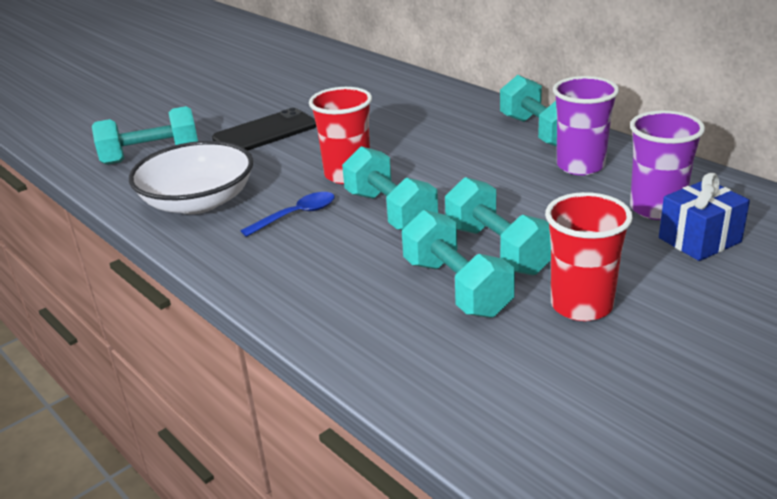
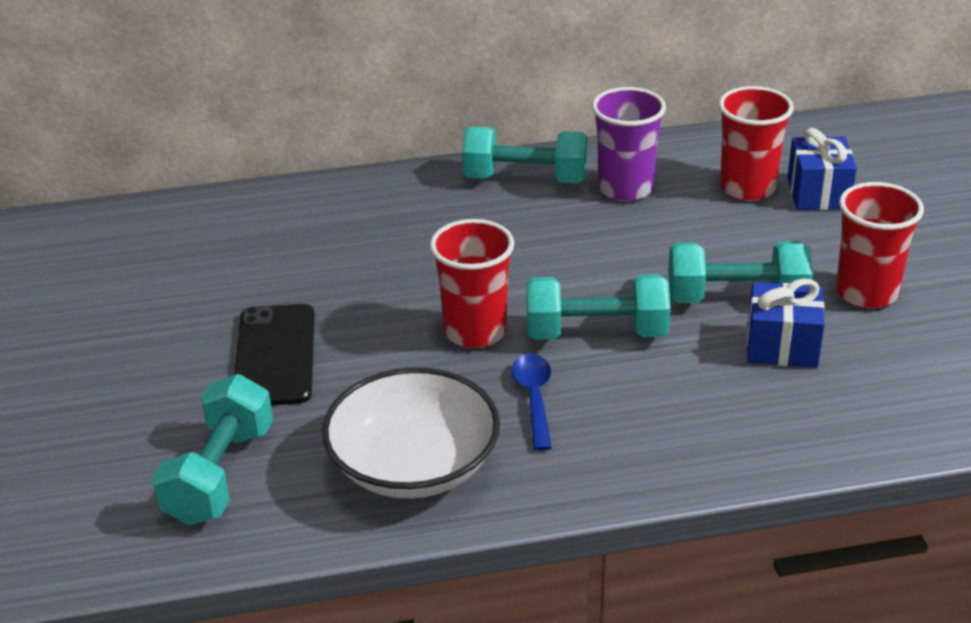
camera: 60 degrees left, 5 degrees up
(456, 288) = (782, 346): turquoise dumbbell -> blue gift
(656, 208) = (747, 188): purple cup -> red cup

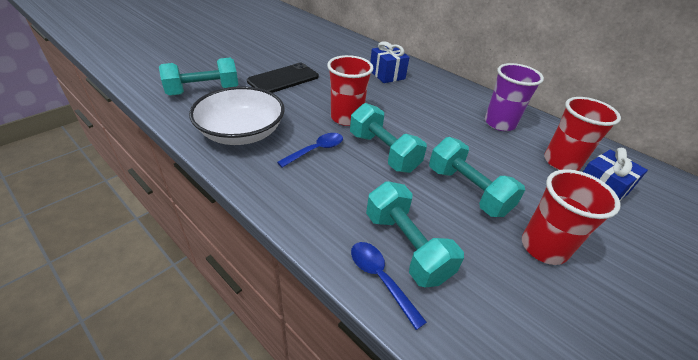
camera: 50 degrees right, 5 degrees up
(525, 179) = (465, 95): turquoise dumbbell -> turquoise dumbbell (406, 246)
(782, 346) = (448, 225): blue gift -> blue gift (387, 75)
(822, 441) = (380, 279): none -> blue spoon

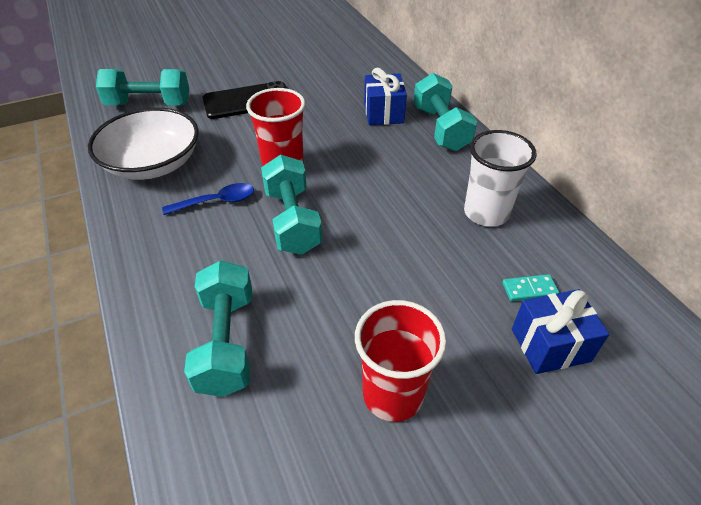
camera: 25 degrees right, 5 degrees up
(380, 279) = (171, 369): blue spoon -> none
(467, 191) = (357, 296): turquoise dumbbell -> turquoise dumbbell (440, 128)
(499, 123) = (486, 213): purple cup -> white cup
(561, 162) = (529, 289): red cup -> turquoise domino

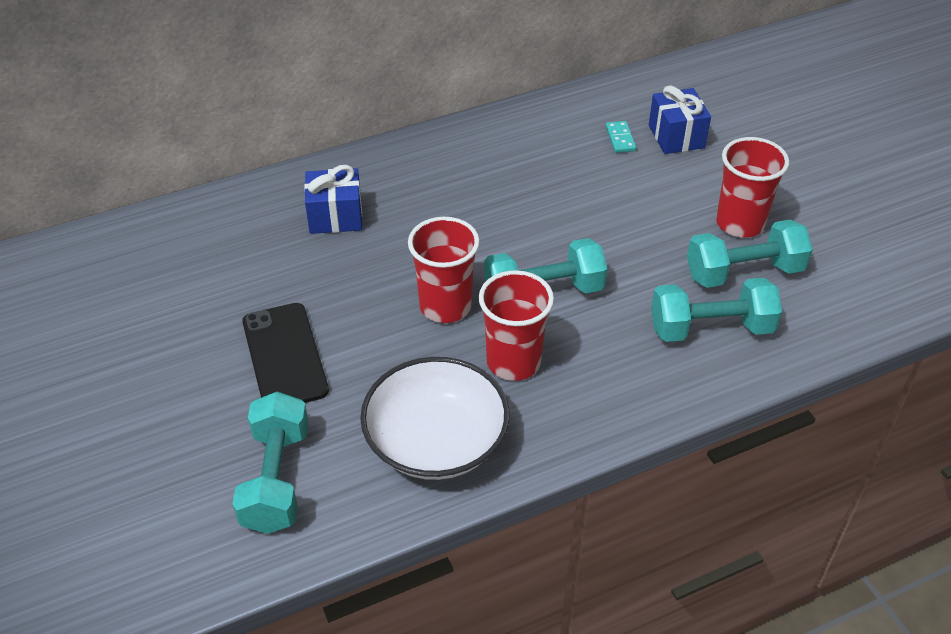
camera: 90 degrees left, 0 degrees up
(216, 201) = (513, 362): blue spoon -> red cup
(440, 128) = (375, 170): turquoise dumbbell -> turquoise dumbbell (744, 272)
(486, 213) = (524, 152): white cup -> none

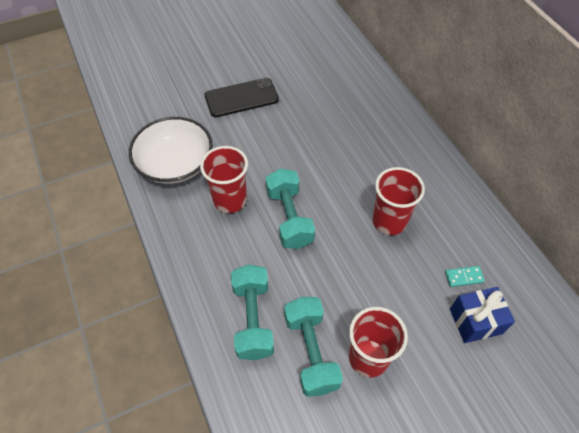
camera: 90 degrees right, 10 degrees up
(276, 479) = (161, 101): turquoise dumbbell -> none
(335, 216) = (354, 111): blue gift -> none
(445, 306) = (277, 166): red cup -> red cup (389, 221)

